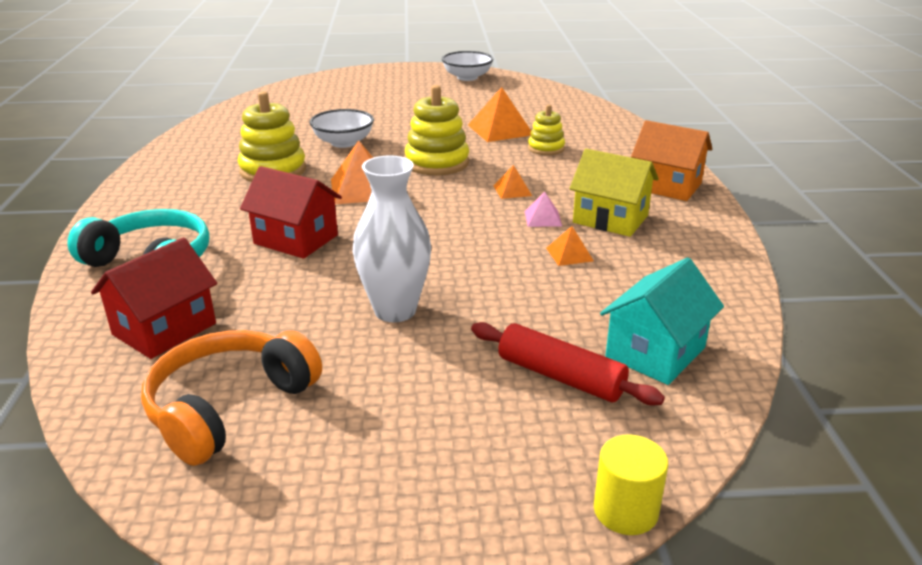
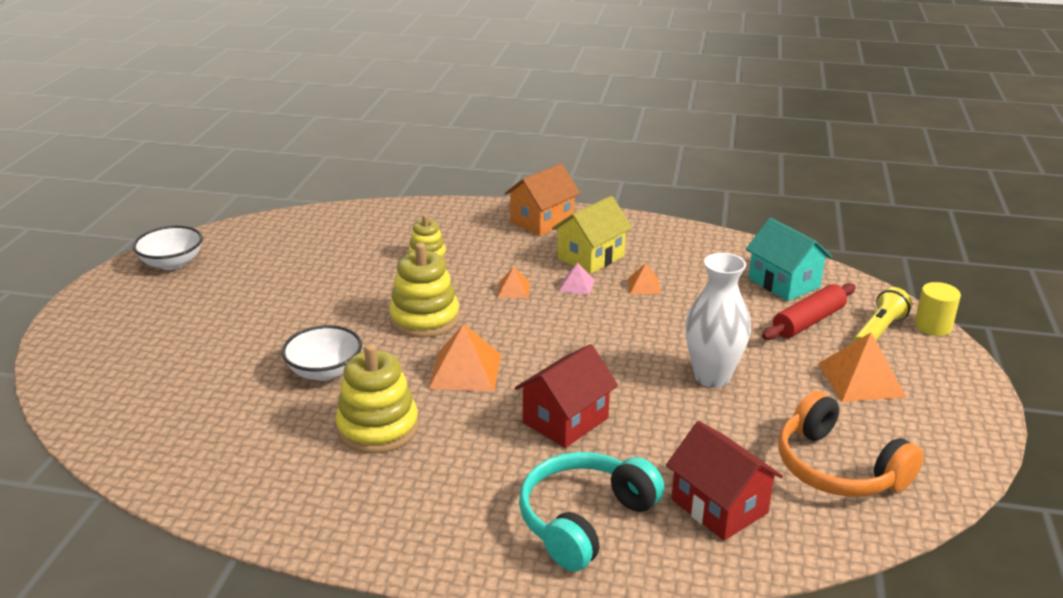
camera: 75 degrees left, 0 degrees up
(500, 129) = (360, 270): orange pyramid -> orange pyramid (861, 379)
(571, 445) = (878, 331): none -> yellow flashlight

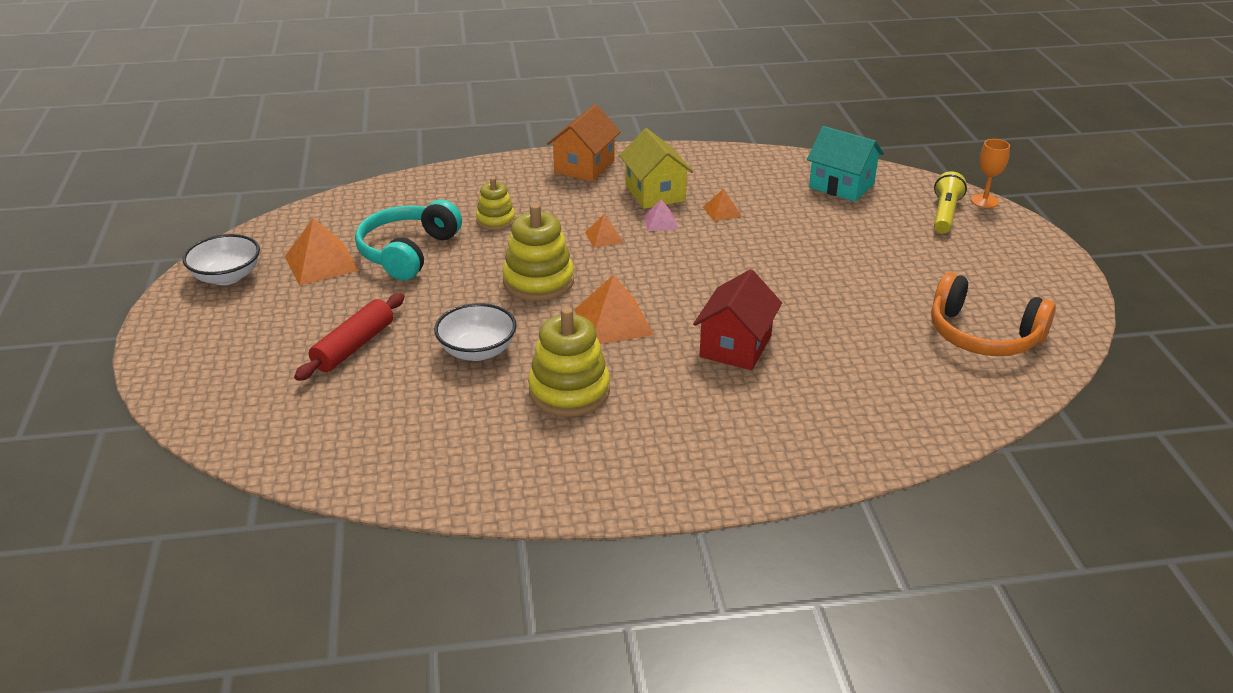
camera: 20 degrees left, 5 degrees up
(584, 520) = (810, 426): turquoise headphones -> turquoise headphones (407, 252)
(591, 257) = (655, 193): yellow house -> yellow house turned 45 degrees counterclockwise
(712, 377) = (835, 281): white vase -> none
(719, 506) = (911, 388): red house -> none
(808, 321) = (883, 216): red rolling pin -> red rolling pin (353, 346)
(861, 379) = (956, 258): orange pyramid -> orange pyramid (321, 263)
(933, 326) = (984, 201): yellow cylinder -> orange goblet

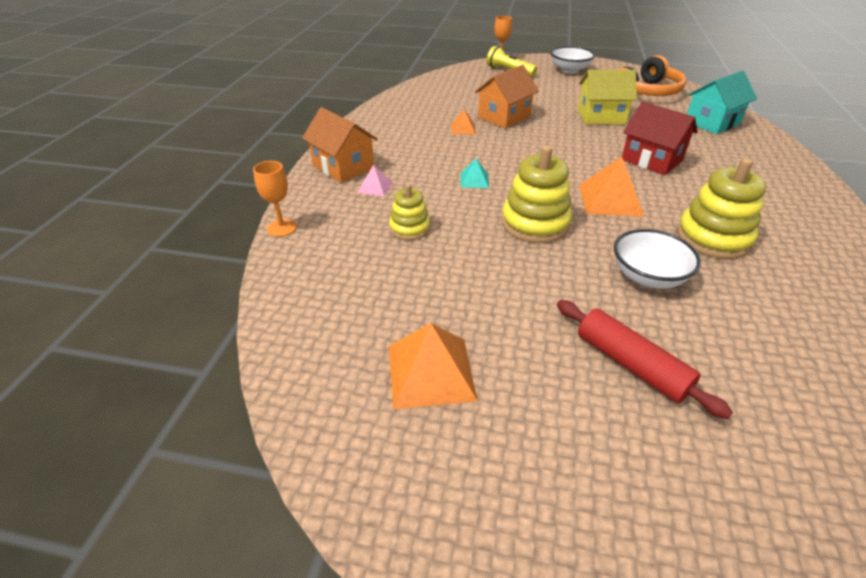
camera: 70 degrees left, 5 degrees up
(227, 277) = (420, 488): white bowl -> white bowl (569, 70)
(407, 252) = (441, 295): turquoise headphones -> none
(467, 166) = (282, 228): none -> orange goblet
(604, 237) = (474, 180): orange pyramid -> turquoise pyramid
(655, 193) = (416, 147): yellow house -> yellow house (601, 117)
(660, 222) = (464, 153): pink pyramid -> pink pyramid (375, 187)
(778, 232) = (504, 117): none -> orange house
(841, 186) = (454, 87): turquoise house -> turquoise house (712, 123)

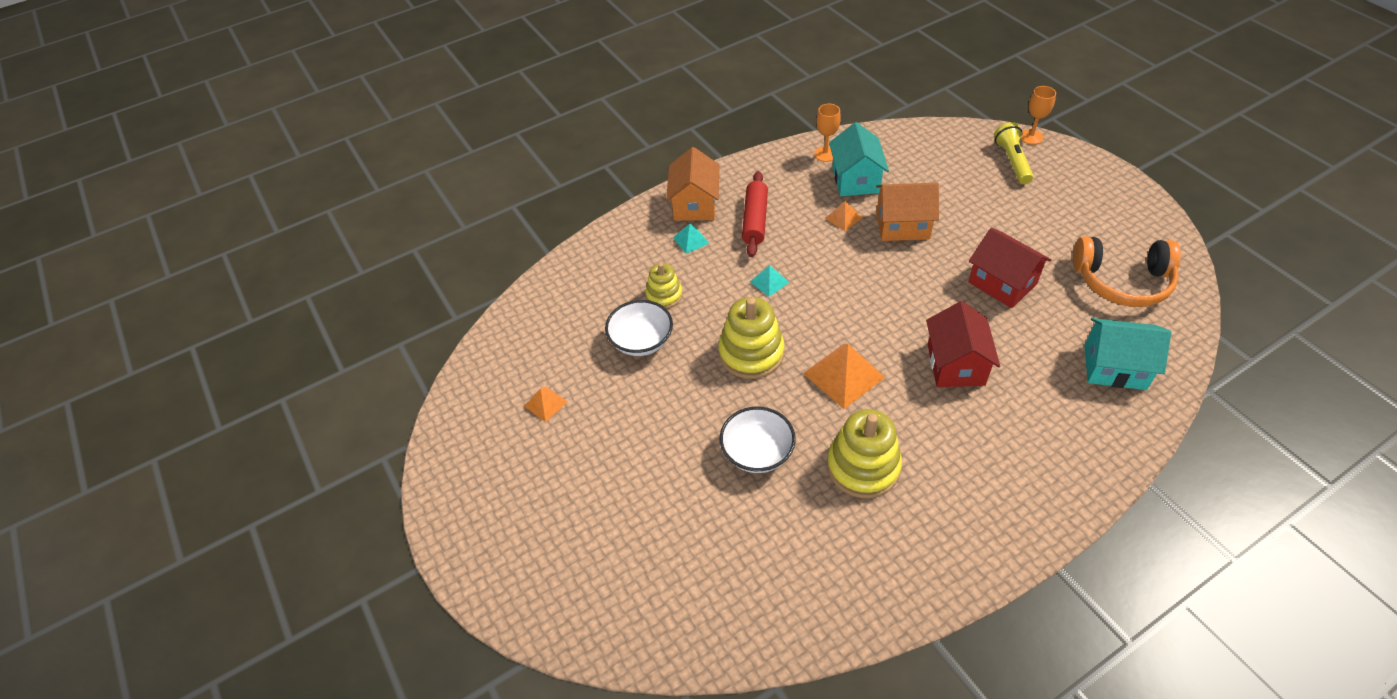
camera: 50 degrees right, 10 degrees up
(282, 228) = (592, 239): orange goblet -> orange goblet (825, 154)
(375, 187) = (691, 240): pink pyramid -> turquoise pyramid
(430, 372) = (545, 404): orange pyramid -> orange pyramid, size x0.54
(438, 110) = (855, 179): none -> turquoise house
(569, 70) = (1087, 196): white bowl -> white bowl (641, 341)
(601, 117) = (1002, 283): yellow house -> red house
(630, 365) = (648, 491): red rolling pin -> red rolling pin (754, 220)

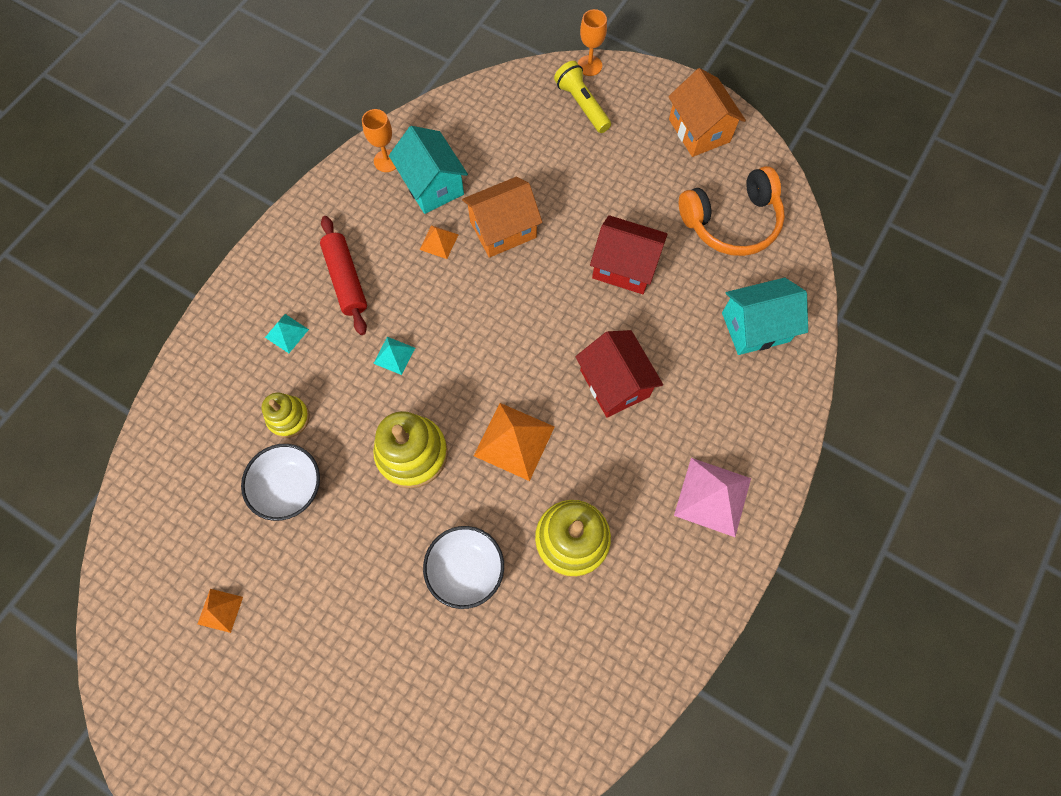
camera: 30 degrees left, 20 degrees up
(695, 204) = (270, 282): orange house -> orange house (699, 130)
(1015, 484) = (712, 496): none -> pink pyramid

